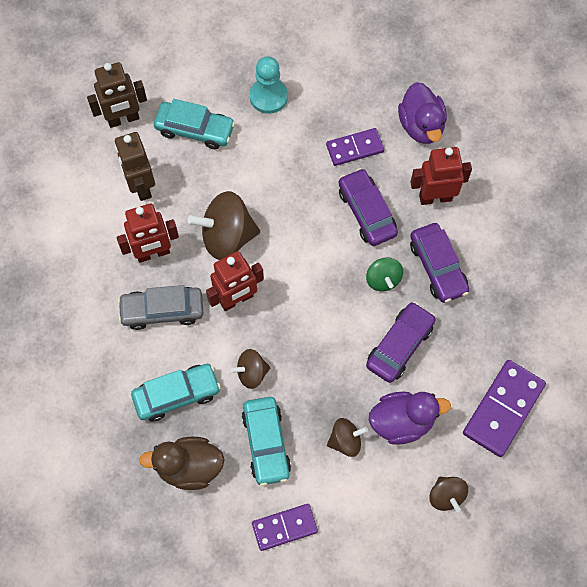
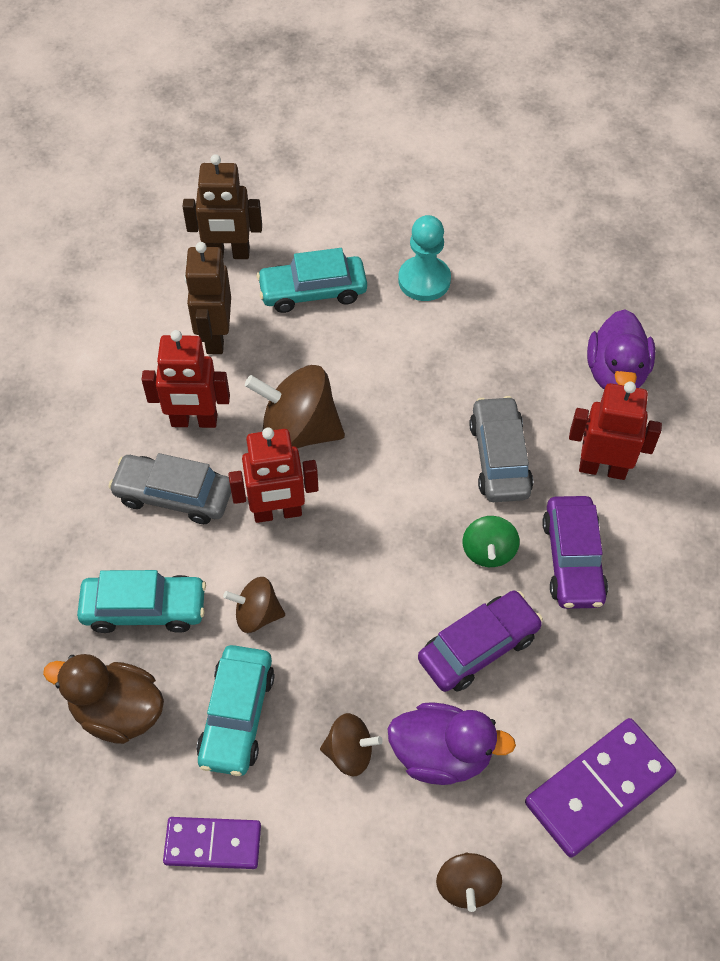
camera: 20 degrees right, 10 degrees down
(195, 130) = (313, 291): turquoise car -> turquoise car turned 135 degrees clockwise
(354, 148) = (514, 374): purple domino -> none
(366, 212) = (499, 458): purple car -> grey car

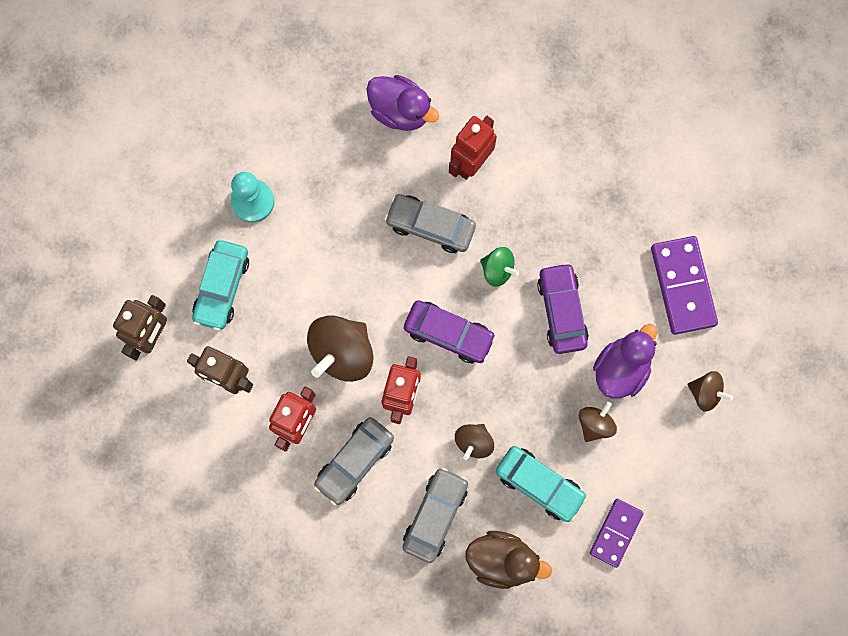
camera: 65 degrees left, 20 degrees up
(118, 711) = (502, 560): brown duck -> brown duck turned 120 degrees counterclockwise
(144, 609) = (435, 515): turquoise car -> grey car
(572, 560) = (528, 219): purple car -> purple car (449, 334)

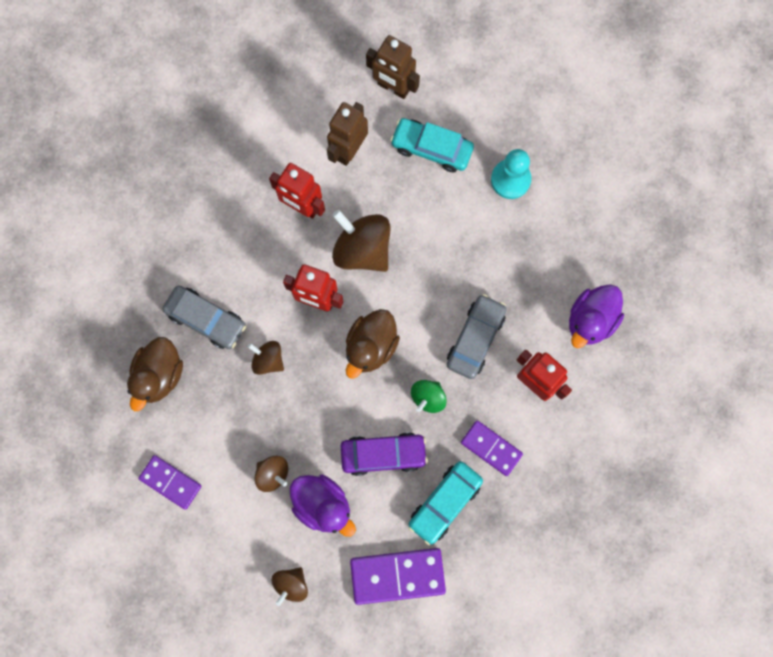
camera: 95 degrees right, 0 degrees up
(354, 462) = (262, 253): grey car -> none
(449, 334) = (371, 346): purple car -> brown duck
(539, 484) = (223, 416): turquoise car -> turquoise car (445, 502)
(543, 202) = (491, 448): none -> purple domino

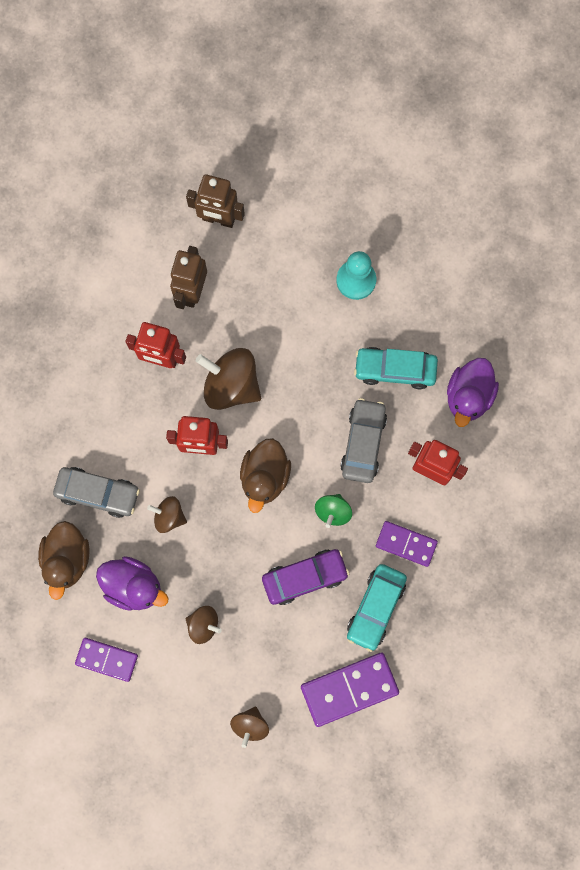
camera: 15 degrees left, 0 degrees up
(322, 505) = (259, 641): purple duck -> purple duck (133, 586)
(431, 148) = (272, 269): turquoise car -> turquoise car (395, 370)

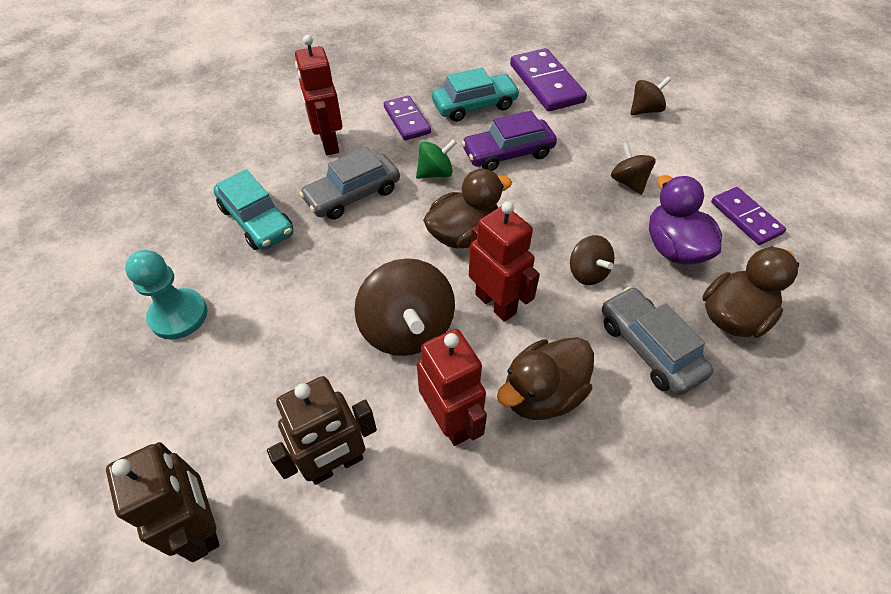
camera: 135 degrees left, 25 degrees down
(130, 413) = (542, 394): none -> brown duck
(304, 577) = (508, 153): purple car -> purple car turned 45 degrees counterclockwise
(349, 689) = (546, 83): purple domino -> purple domino turned 45 degrees clockwise
(468, 396) = (236, 162): purple duck -> none

